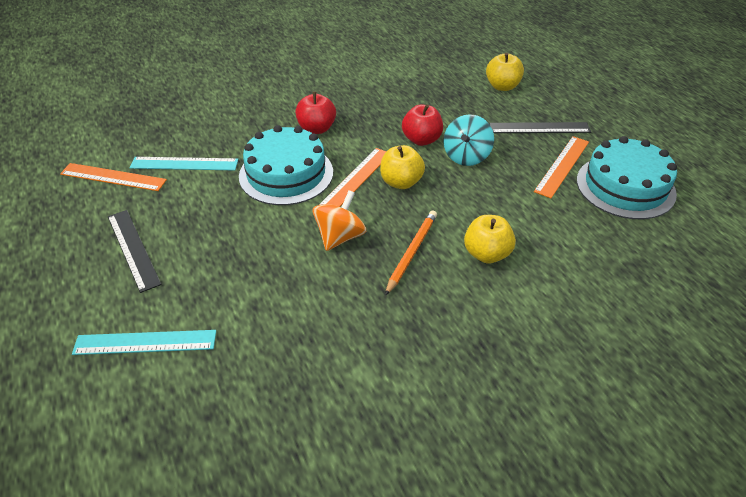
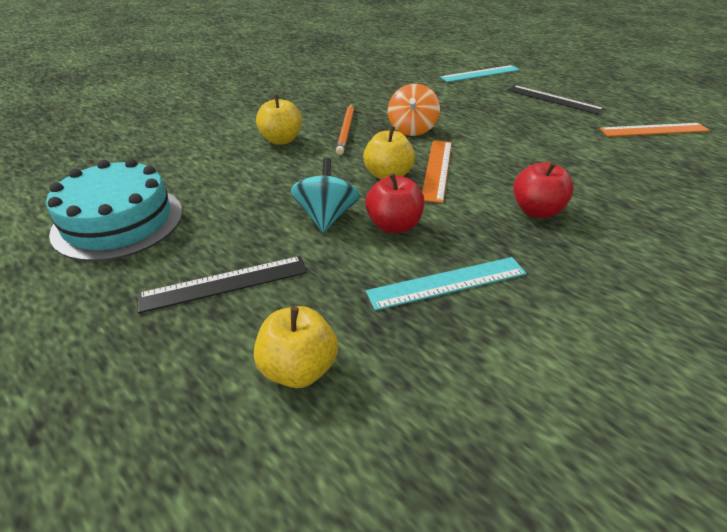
camera: 160 degrees right, 5 degrees down
(184, 164) = (615, 150): turquoise ruler -> turquoise ruler (447, 282)
(286, 174) = (510, 160): turquoise cake -> none
(562, 166) = (197, 230): orange ruler -> none

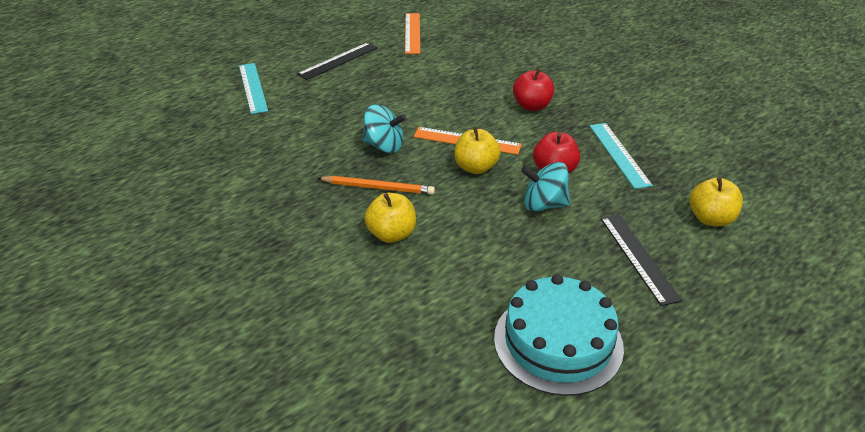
camera: 85 degrees left, 0 degrees up
(412, 129) = (384, 146): orange spinning top -> turquoise spinning top

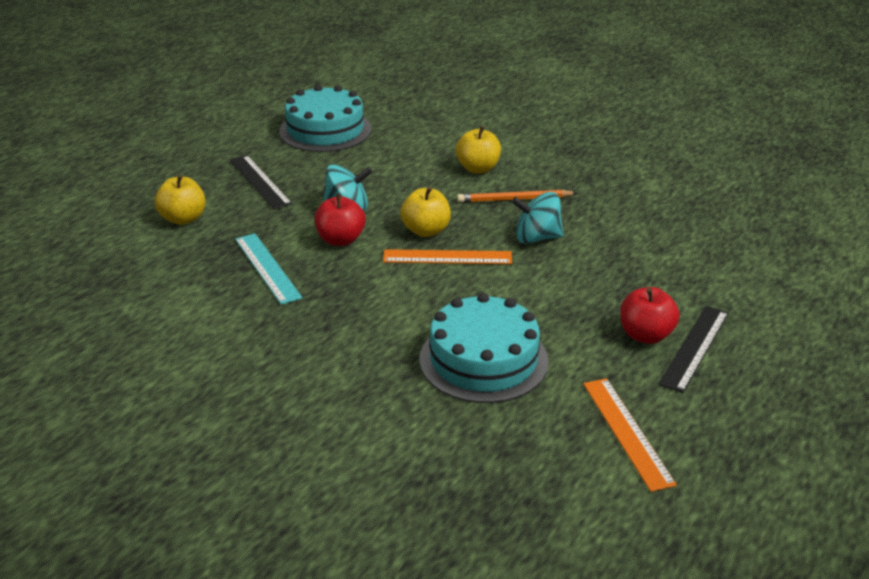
camera: 165 degrees right, 5 degrees down
(253, 87) = (760, 284): turquoise ruler -> none
(472, 72) = (483, 360): none -> turquoise cake
(532, 106) = (380, 315): red apple -> red apple (645, 335)

